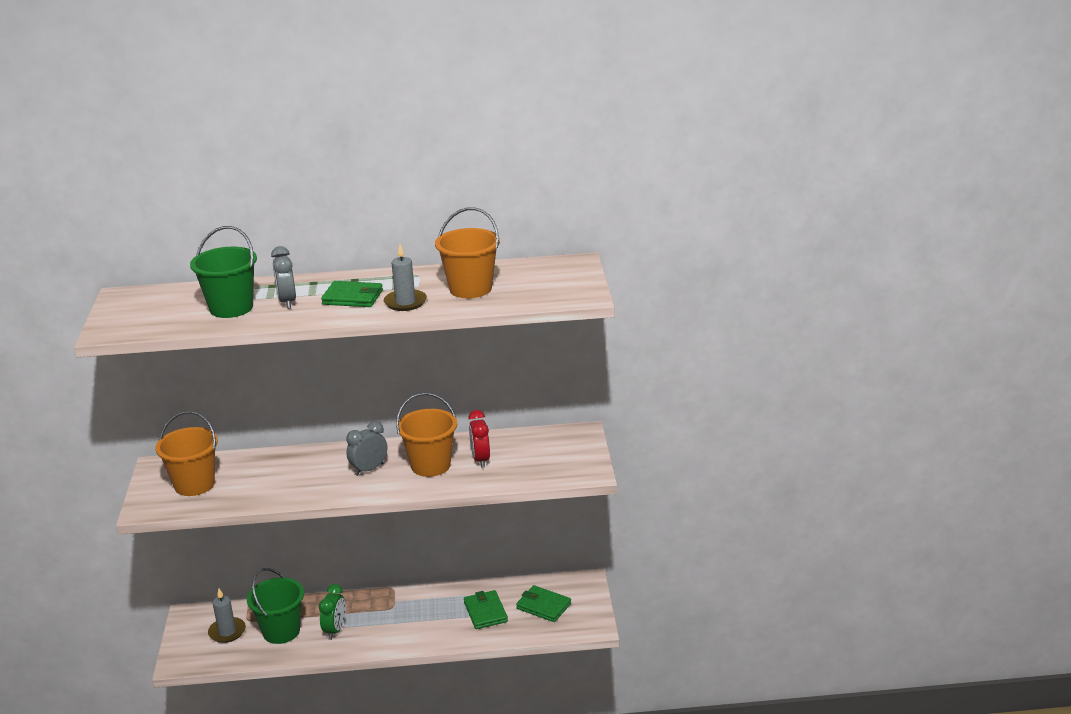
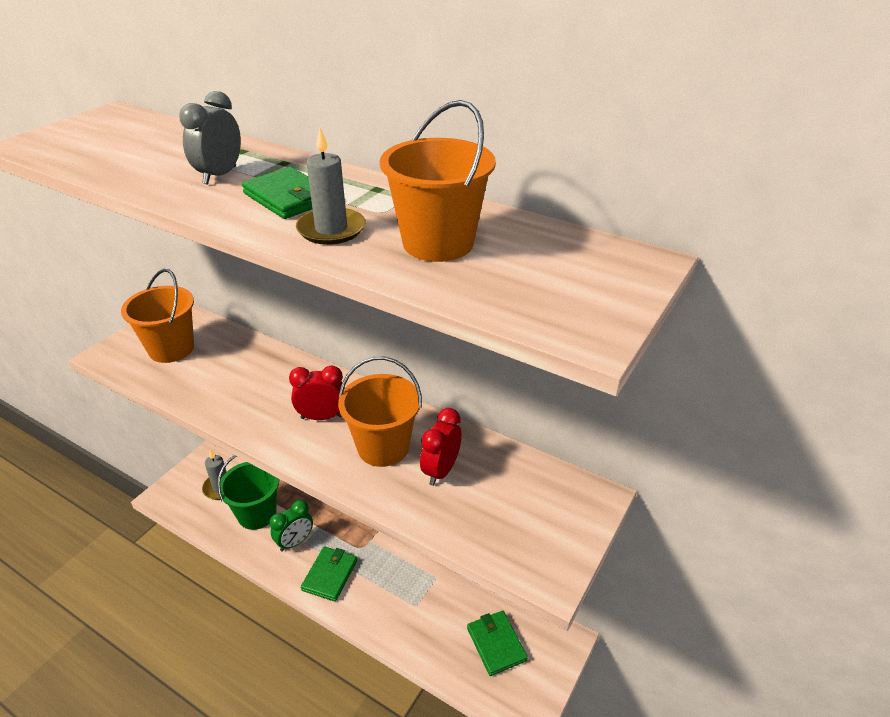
camera: 35 degrees right, 10 degrees up
(231, 308) = (161, 161): green bucket -> none
(369, 469) = (322, 417): grey clock -> red clock
(485, 612) = (435, 611): green wallet -> green wallet (330, 575)

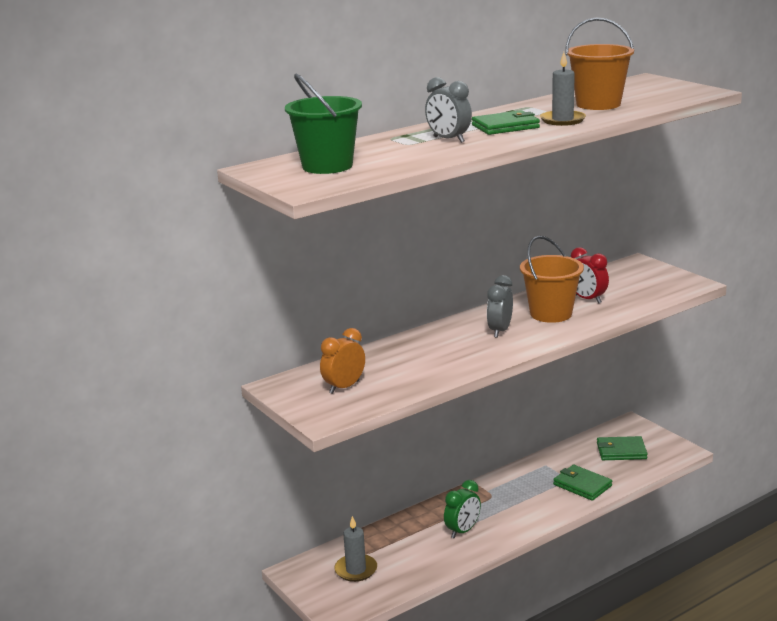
camera: 65 degrees left, 15 degrees down
(171, 349) = (344, 387): orange bucket -> orange clock
(257, 514) = (411, 550): green bucket -> green bucket (327, 166)
(295, 542) = (462, 531): green clock -> green clock turned 60 degrees clockwise
(322, 417) = (500, 331): red clock -> grey clock
(330, 575) = (513, 516): green wallet -> green wallet (582, 485)

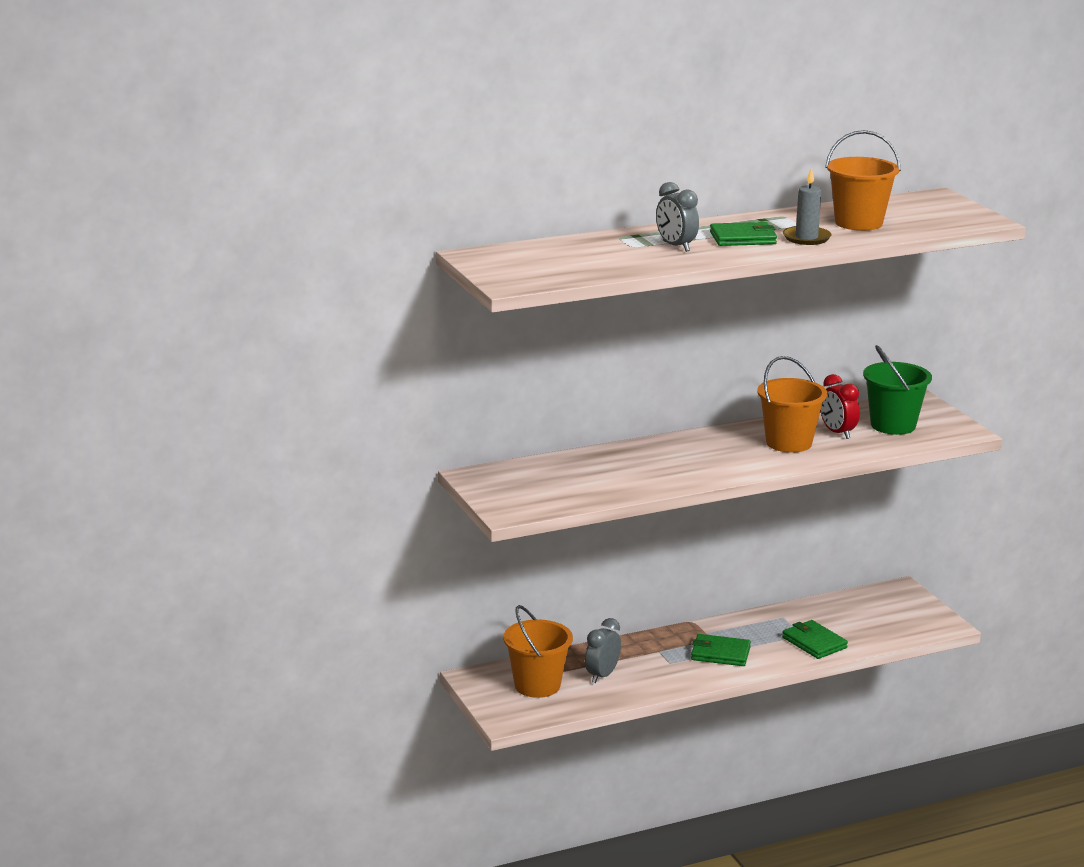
camera: 10 degrees right, 0 degrees up
(327, 166) = (541, 261): green bucket -> green bucket (893, 425)
(344, 387) = (540, 486): orange clock -> none
(356, 570) = (537, 685): grey candle -> orange bucket
(462, 531) = (663, 667): green clock -> none
(500, 331) = (725, 453): grey clock -> grey clock (602, 675)
(621, 451) = (875, 615): green wallet -> green wallet (720, 653)

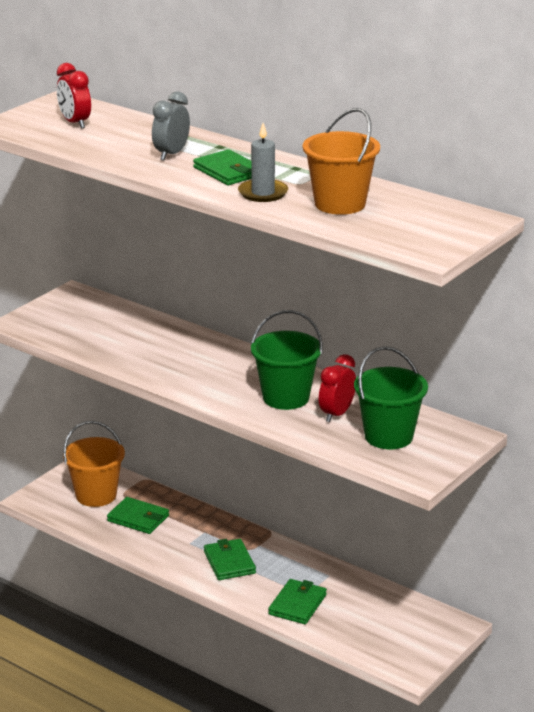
camera: 60 degrees right, 5 degrees up
(545, 261) = (75, 123): none -> red clock
(602, 675) = (138, 518): grey clock -> green wallet
(789, 443) = (286, 397): orange bucket -> green bucket

